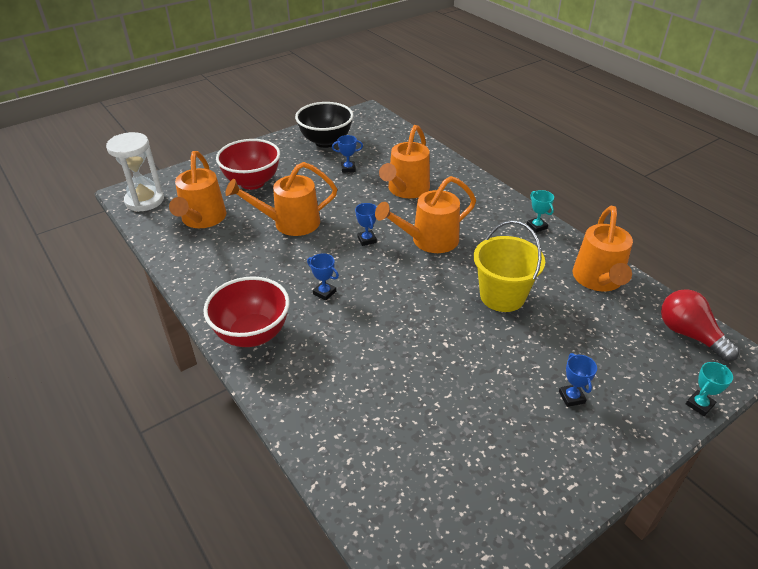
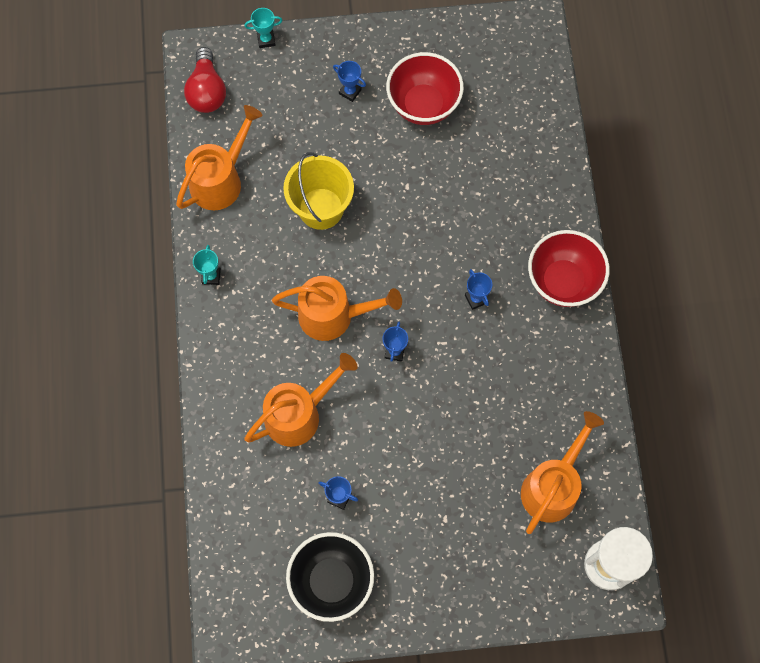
camera: 150 degrees left, 30 degrees up
(252, 182) = (468, 533): red bowl -> red bowl (423, 105)
(289, 223) = (461, 424): orange watering can -> none
(571, 397) = (350, 92): blue trophy -> blue trophy turned 75 degrees counterclockwise

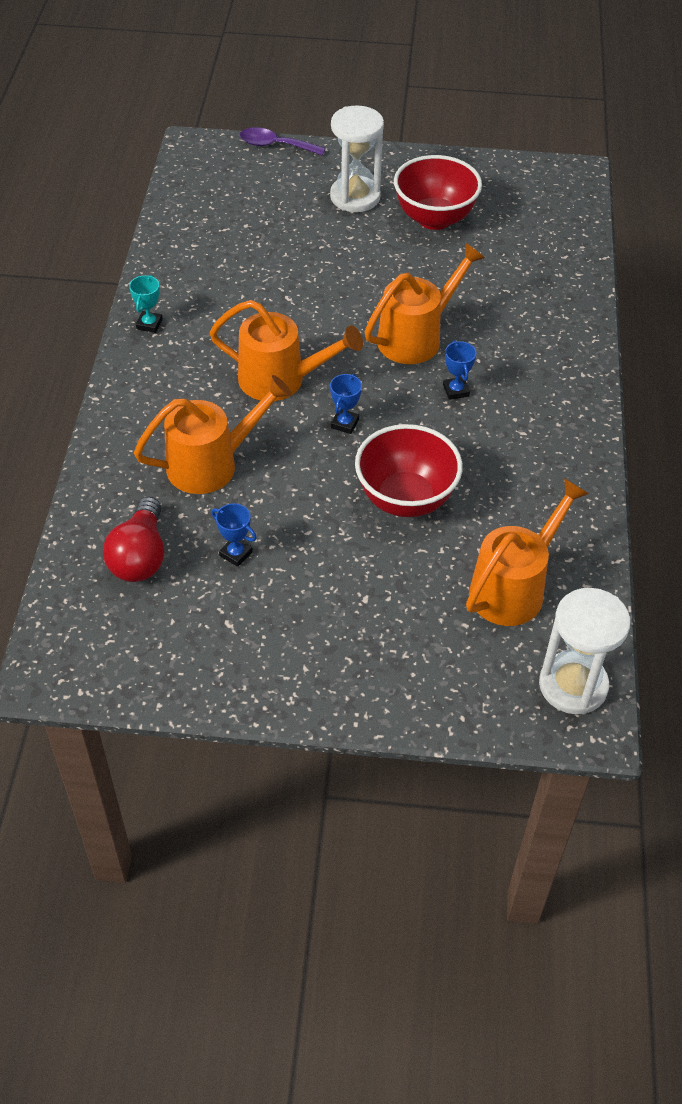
camera: 10 degrees right, 20 degrees down
(207, 91) = (198, 175): red light bulb -> red light bulb (140, 556)
(221, 179) = (189, 246): orange watering can -> orange watering can (417, 337)
(266, 40) = (275, 145): turquoise trophy -> purple spoon
(321, 208) = (294, 286): yellow bucket -> none
(331, 581) = (200, 639): black bowl -> none
(350, 92) = (355, 197): blue trophy -> white hourglass
(562, 281) = (565, 391): red bowl -> red bowl (405, 499)

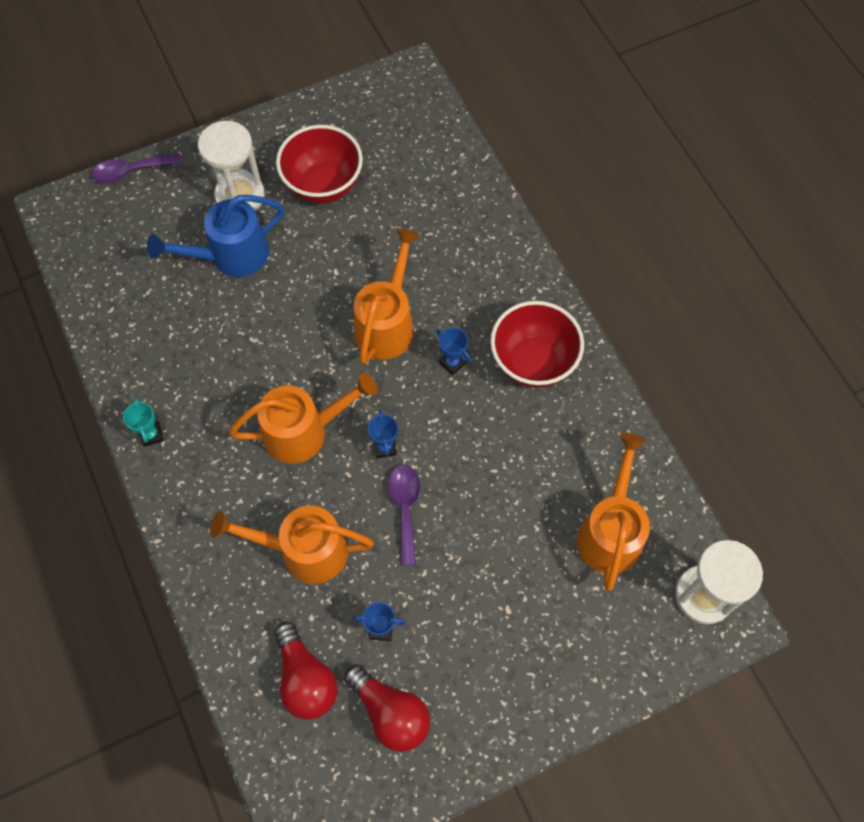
camera: 30 degrees left, 15 degrees up
(194, 620) = (390, 713): none -> red light bulb
(212, 463) = (303, 551): orange watering can -> orange watering can turned 120 degrees counterclockwise
(314, 233) = (230, 256): none -> blue watering can
(328, 476) = (405, 508): none -> purple spoon
(405, 499) = (479, 495): red bowl -> red bowl (533, 362)

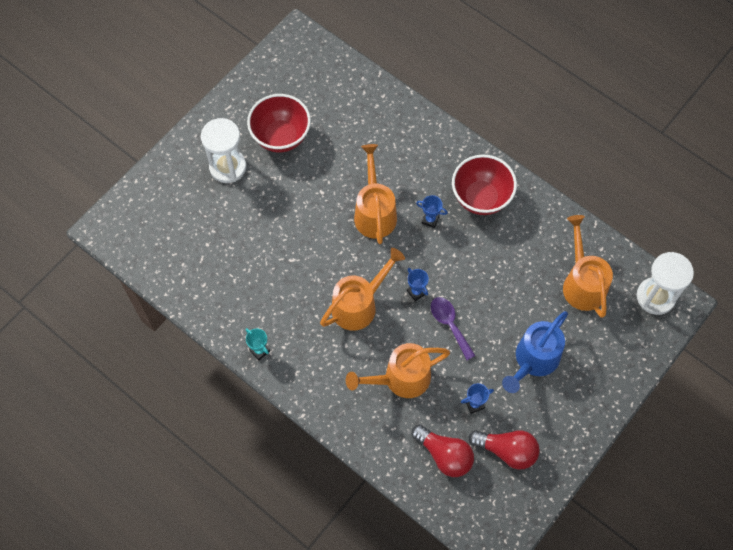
camera: 25 degrees left, 0 degrees up
(131, 171) = (141, 181): purple spoon -> none
(230, 256) = (244, 211): blue watering can -> blue watering can (533, 361)

